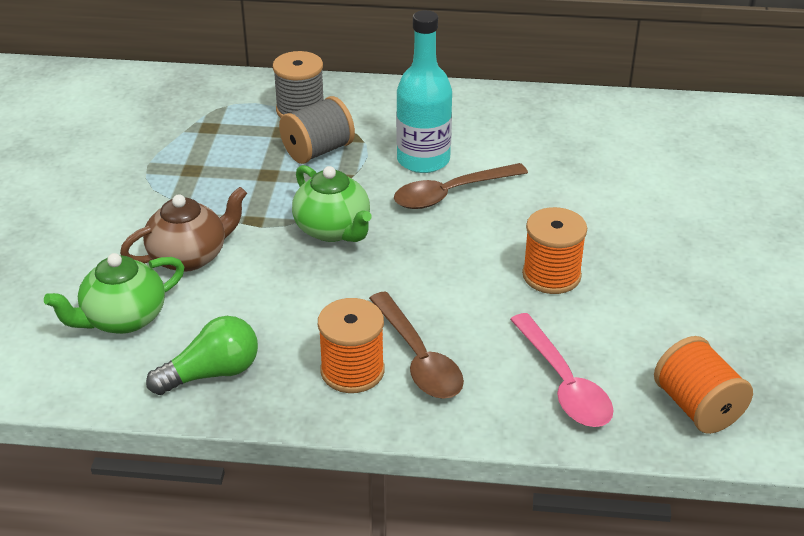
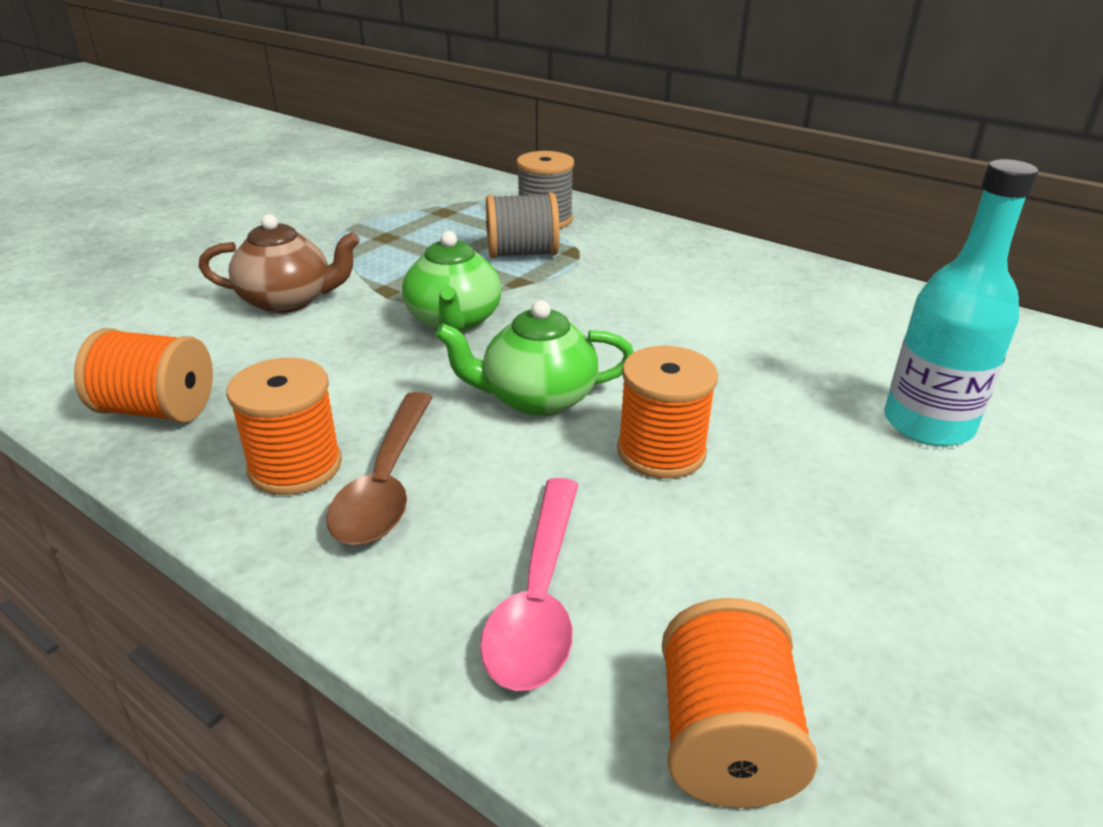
camera: 30 degrees right, 5 degrees down
(123, 319) = (157, 331): green teapot -> green teapot (536, 398)
(212, 373) = (157, 410): green light bulb -> orange spool
(423, 160) = (625, 290): turquoise bottle -> turquoise bottle (928, 424)
(451, 193) = (623, 328): brown spoon -> none

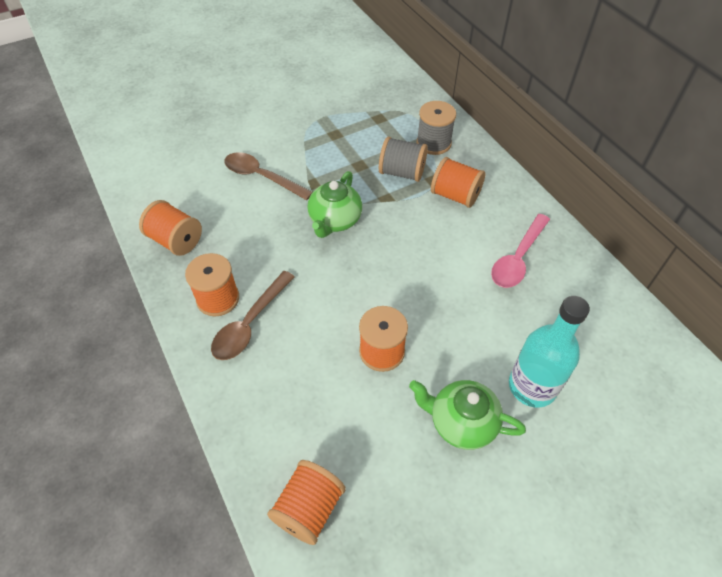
camera: 25 degrees right, 20 degrees up
(288, 301) = (261, 177): brown teapot -> brown spoon
(536, 398) = (344, 293): green teapot -> green teapot (461, 423)
(539, 598) = (279, 413): pink spoon -> pink spoon (518, 258)
(621, 260) = (455, 195): none -> orange spool

